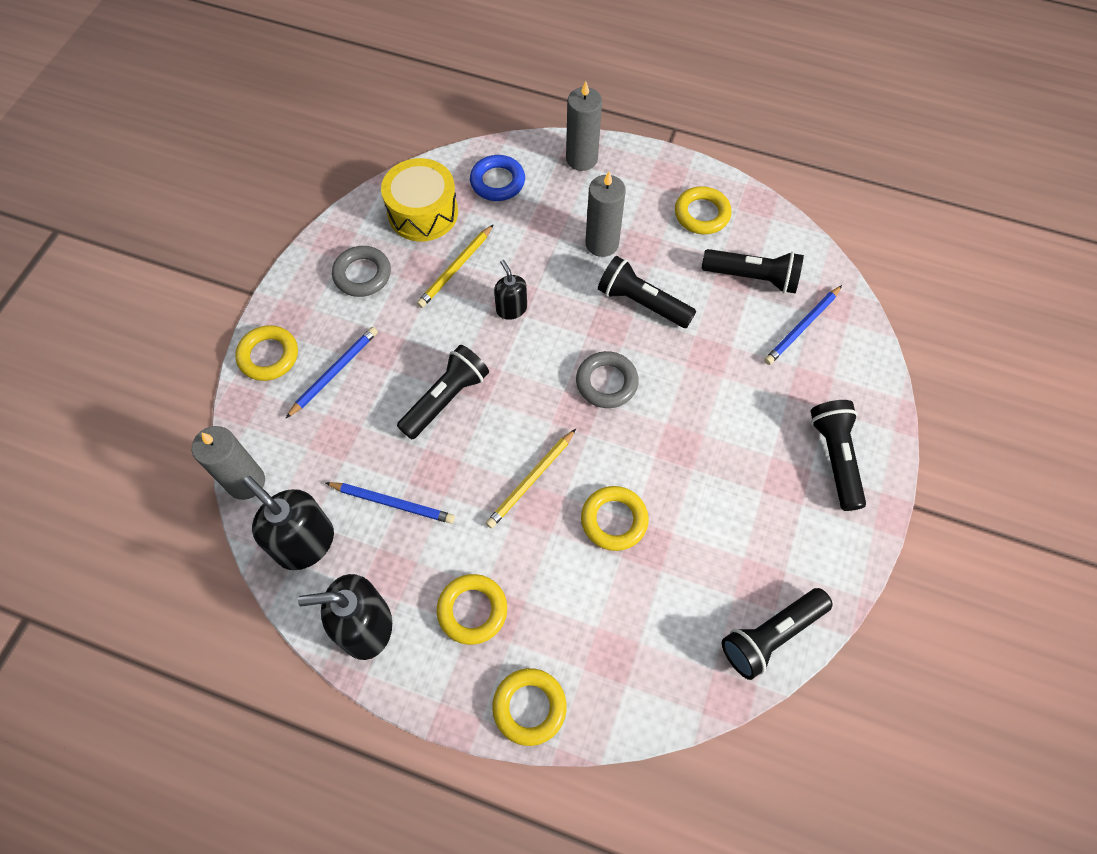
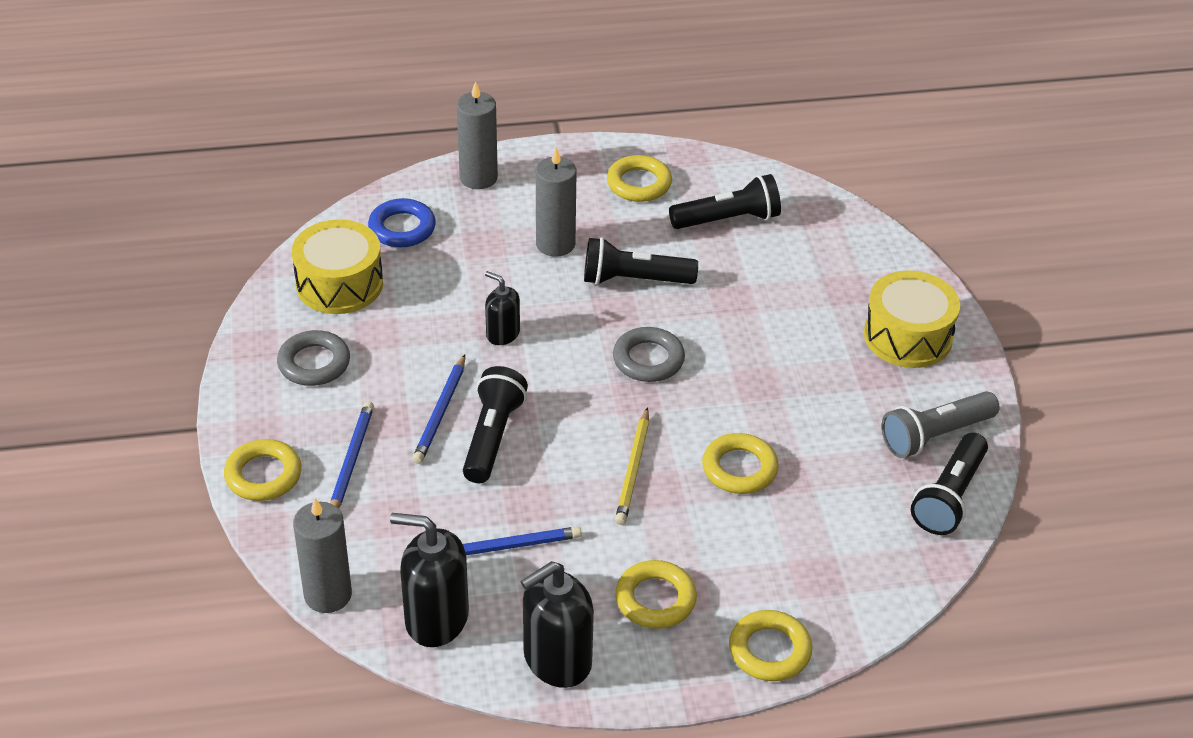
camera: 30 degrees left, 20 degrees down
(456, 268) = (415, 320): yellow pencil -> none
(796, 568) = (935, 436): none -> grey flashlight
(802, 327) = (804, 243): blue pencil -> blue pencil (441, 412)
(834, 457) = (908, 336): black flashlight -> yellow drum

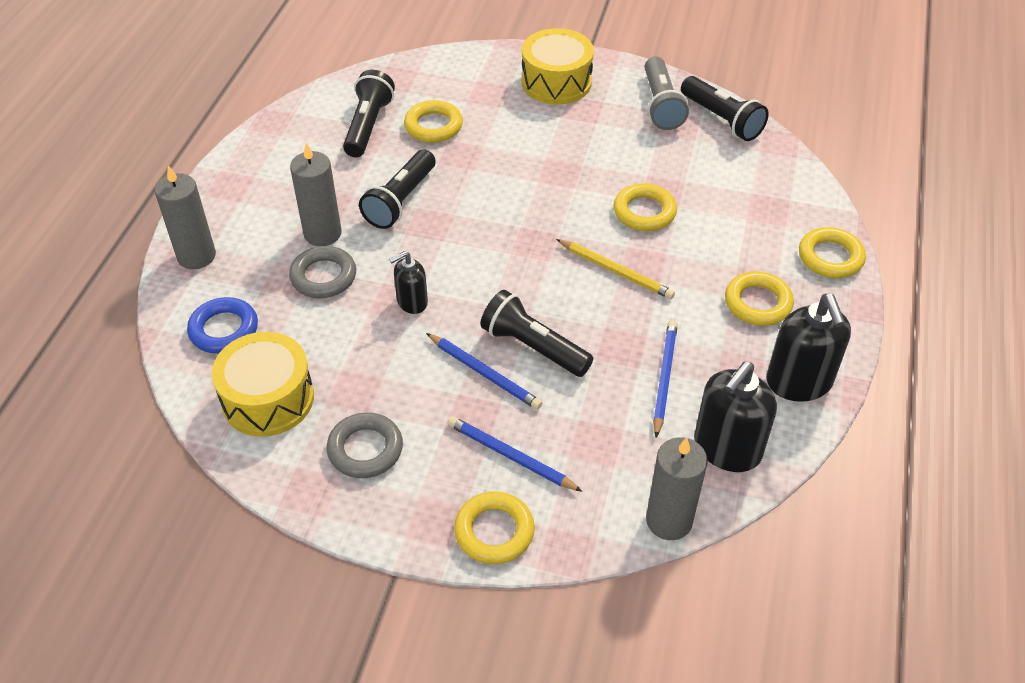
camera: 65 degrees left, 5 degrees up
(639, 183) = (286, 160): yellow ring -> yellow ring (433, 126)
(648, 359) = (498, 223): grey ring -> grey ring (323, 276)

